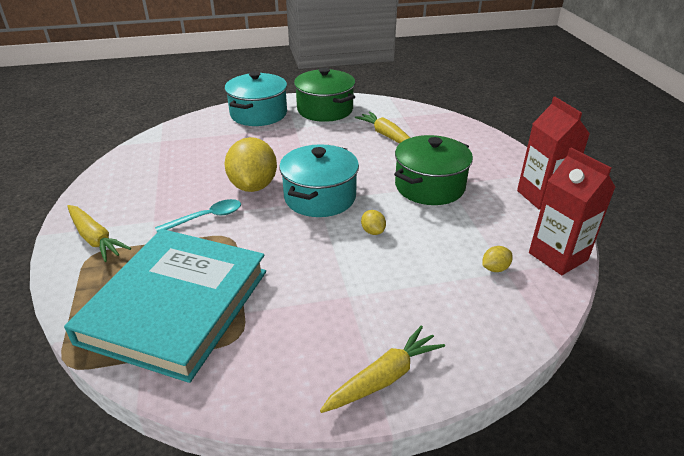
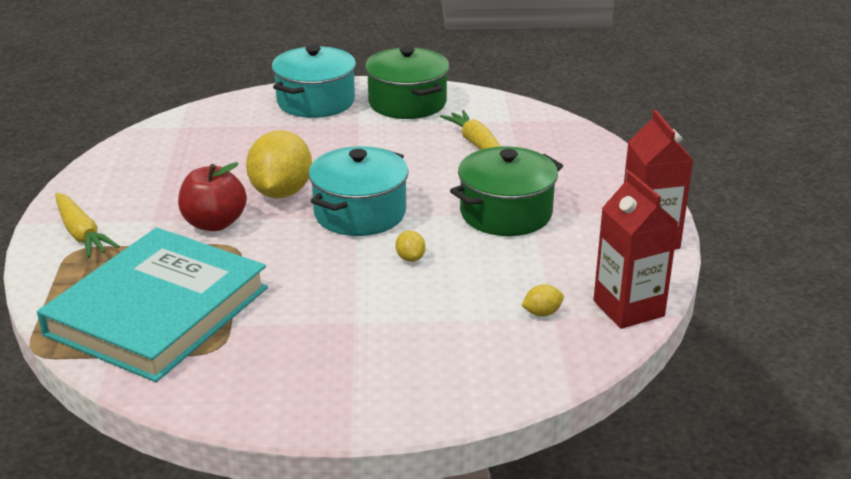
camera: 10 degrees right, 5 degrees down
(206, 218) = (214, 223): turquoise spoon -> red apple
(384, 377) = (362, 402): yellow carrot -> none

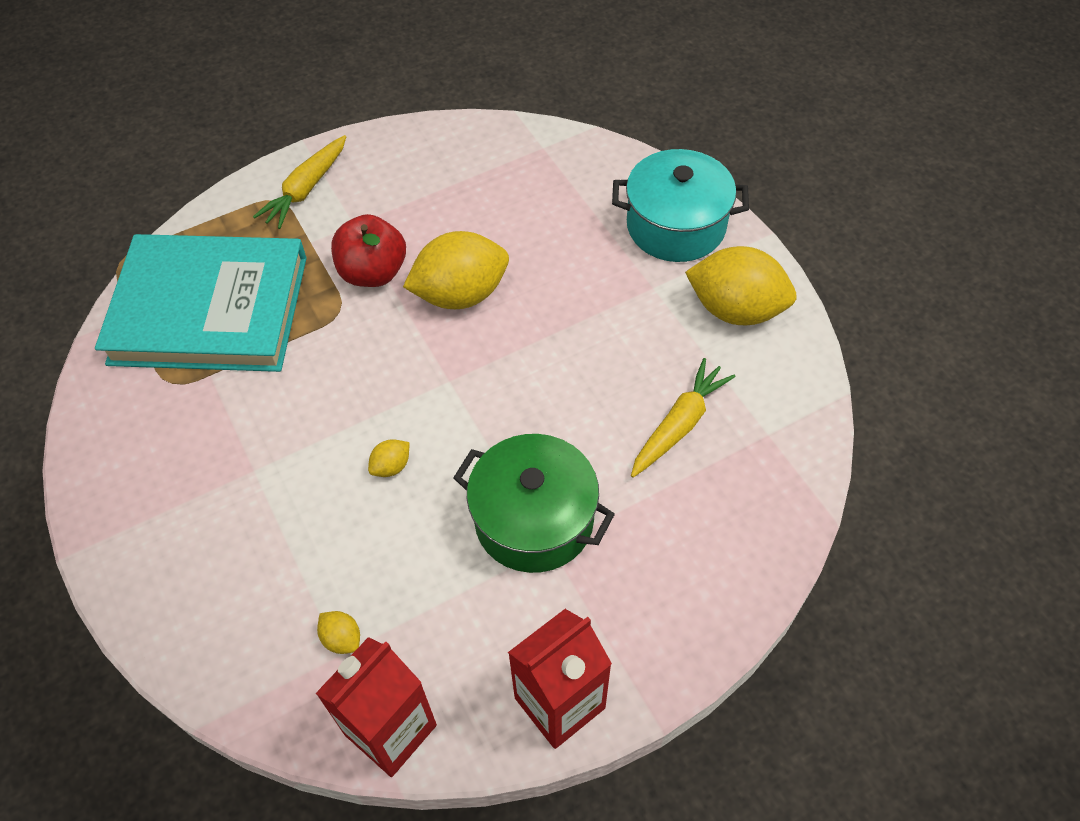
camera: 65 degrees right, 25 degrees up
(360, 213) = (457, 380): turquoise pot -> none
(407, 103) = (736, 309): green pot -> yellow lemon

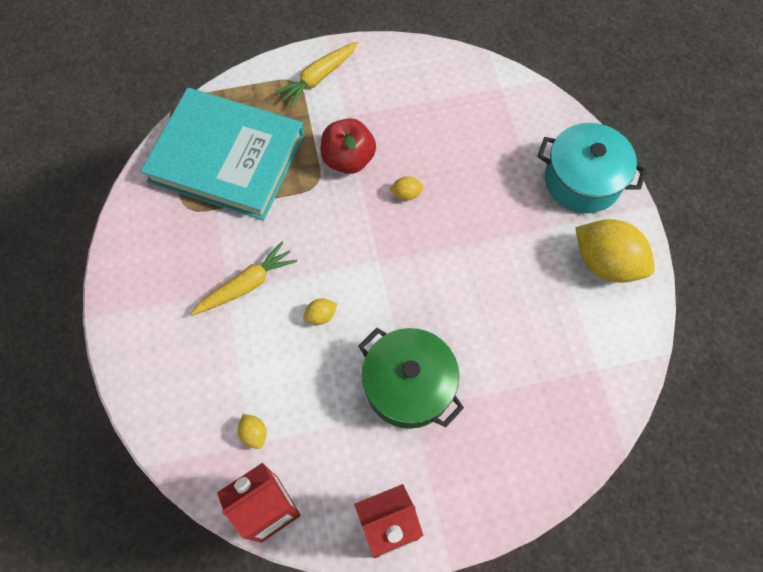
camera: 15 degrees right, 10 degrees up
(460, 294) = (406, 194): yellow lemon -> yellow lemon, size x0.42
(679, 424) = (534, 343): yellow carrot -> yellow carrot (246, 285)

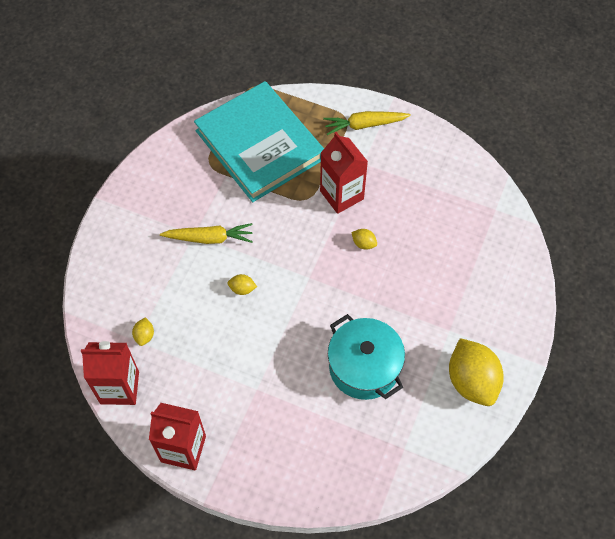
camera: 35 degrees right, 5 degrees down
(348, 159) = (341, 195): red apple -> red carton
(408, 386) = (265, 372): green pot -> none
(582, 181) = (502, 313): turquoise pot -> turquoise pot (364, 367)

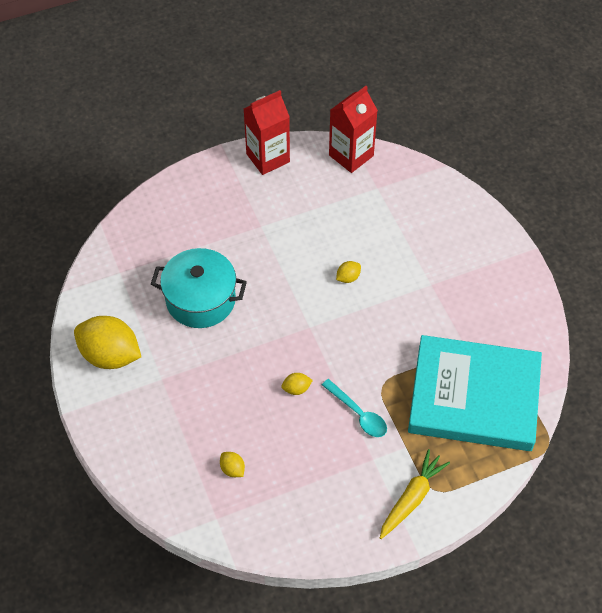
camera: 135 degrees right, 5 degrees down
(144, 336) = (375, 194): yellow lemon -> yellow lemon (232, 469)
(209, 238) = (416, 291): yellow carrot -> none
(341, 195) = (358, 414): red carton -> turquoise spoon

